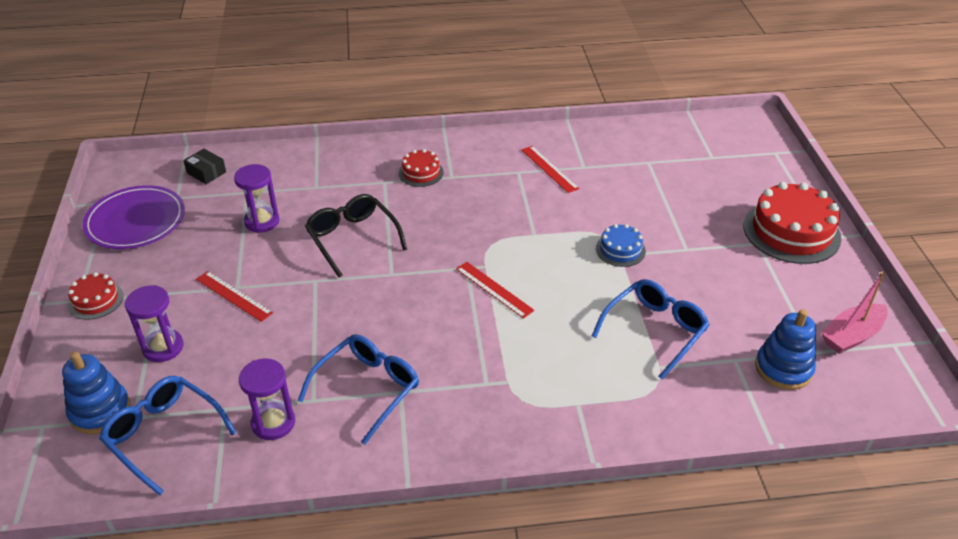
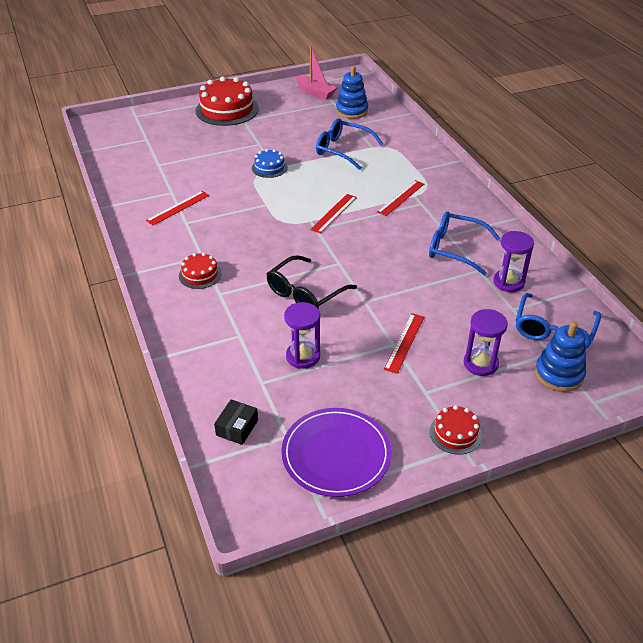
camera: 105 degrees left, 0 degrees up
(507, 364) = (401, 198): none -> red ruler

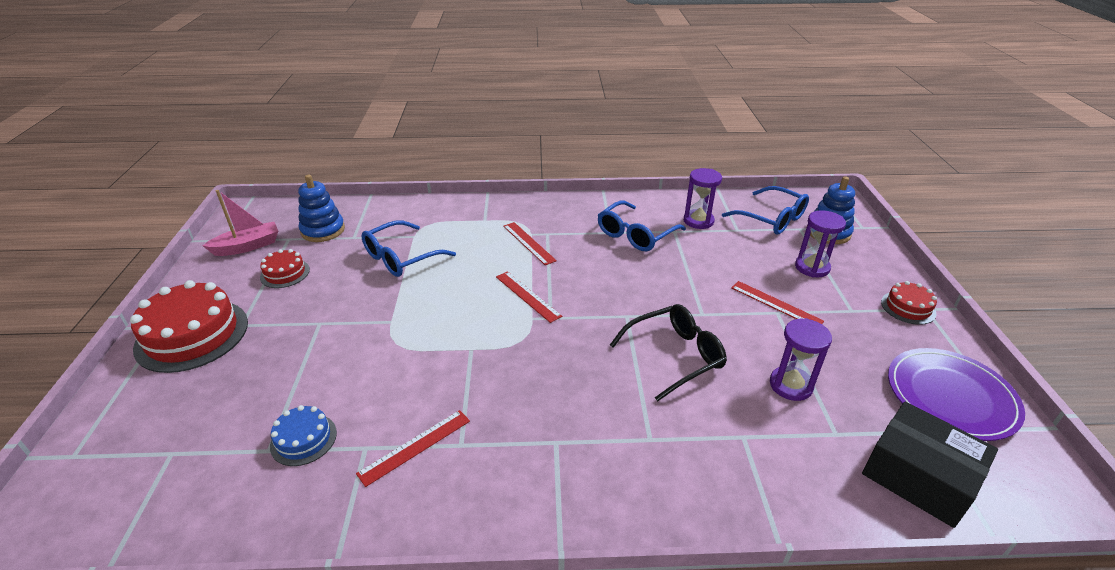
camera: 70 degrees left, 5 degrees down
(178, 208) = (415, 447): red ruler -> red ruler turned 75 degrees clockwise
(200, 275) = (599, 452): red cake -> red cake (285, 273)
(237, 427) = (919, 476): black box -> black box, size x1.95
(269, 167) = (387, 326): blue cake -> blue cake (303, 439)
(305, 293) = (674, 356): black glasses -> black glasses turned 90 degrees counterclockwise

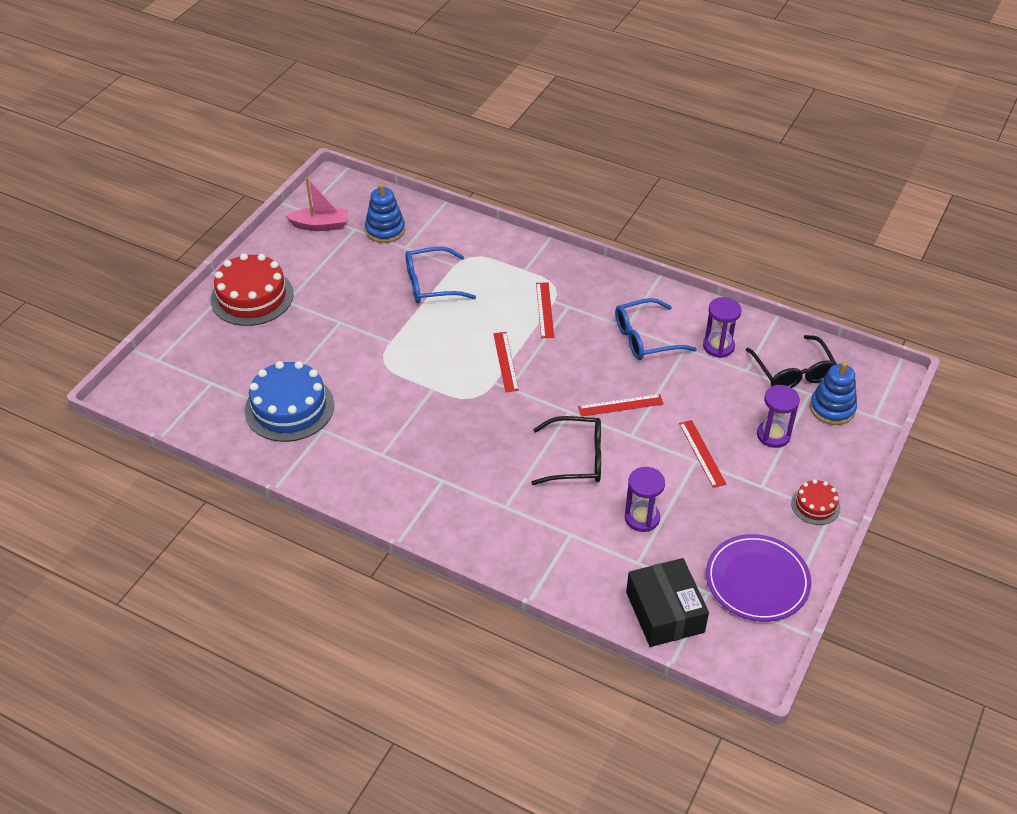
camera: 30 degrees right, 10 degrees up
(285, 273) = (336, 265): red cake -> none
(303, 439) = (289, 407): blue cake -> blue cake, size x1.95
(415, 447) = (353, 443): red ruler -> red ruler (620, 405)
(771, 219) = (793, 372): blue glasses -> black glasses

